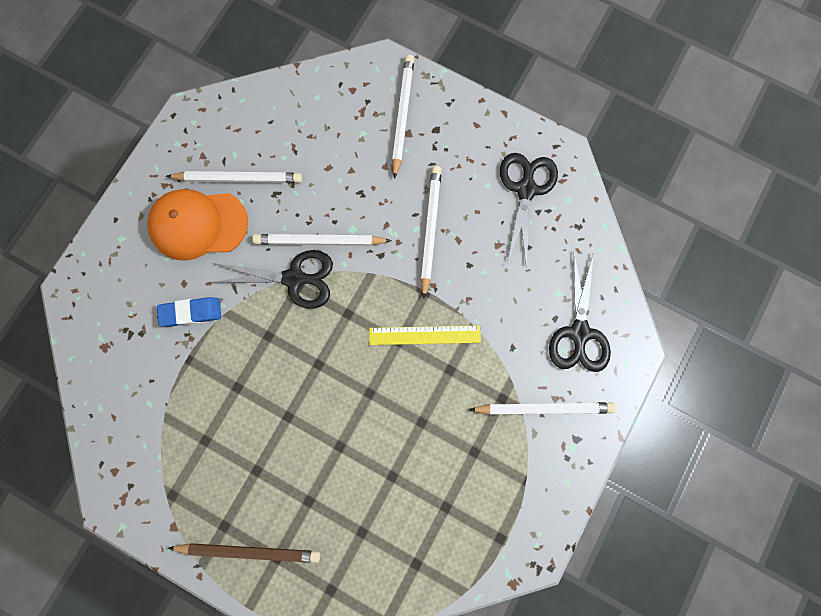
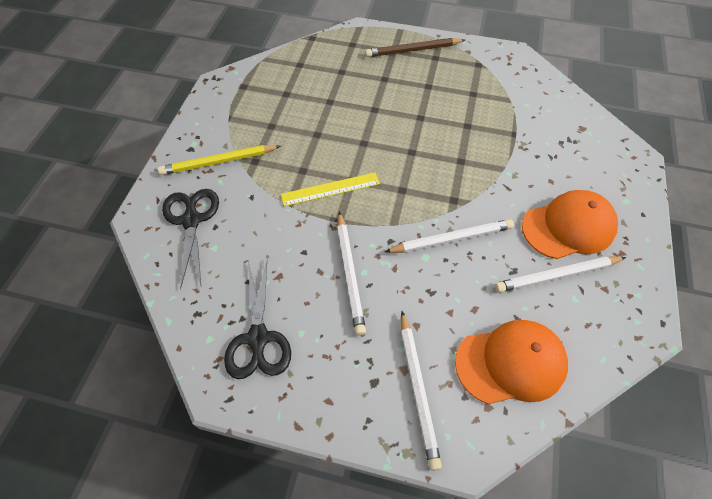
camera: 165 degrees right, 20 degrees down
(191, 312) = (531, 162): blue eraser -> none
(295, 278) = (459, 205): black scissors -> none
(319, 116) = (511, 363): none -> orange cap
(544, 408) = (218, 162): white pencil -> yellow pencil

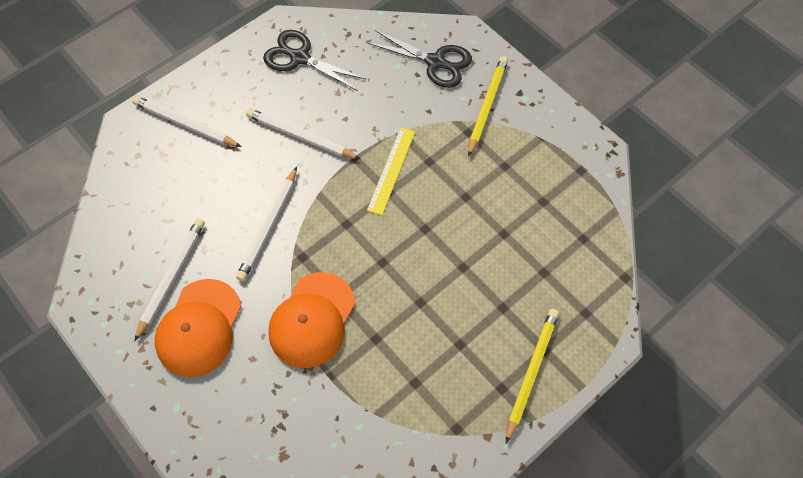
camera: 125 degrees right, 5 degrees up
(413, 50) = (531, 372): brown pencil -> yellow pencil
(511, 363) = (147, 190): orange cap -> orange cap (312, 320)

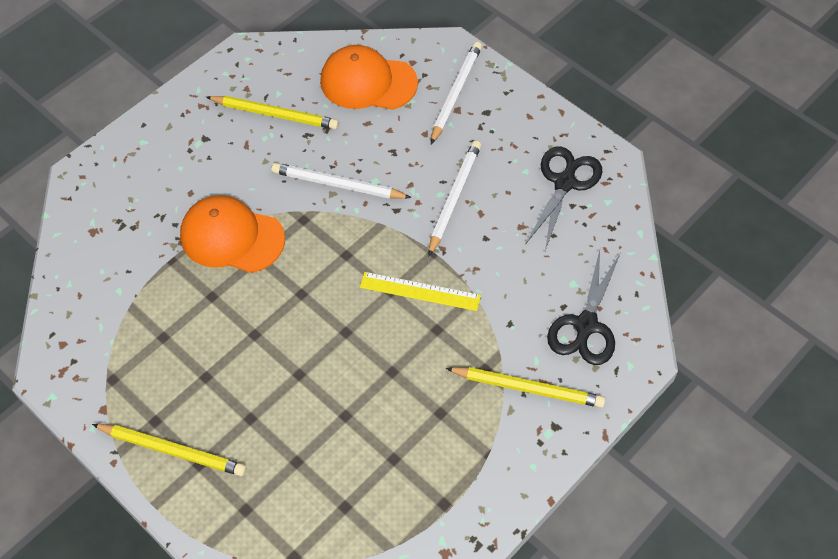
camera: 85 degrees right, 5 degrees down
(172, 277) = (275, 114): white pencil -> yellow pencil
(199, 328) = (222, 145): orange cap -> orange cap (368, 82)

